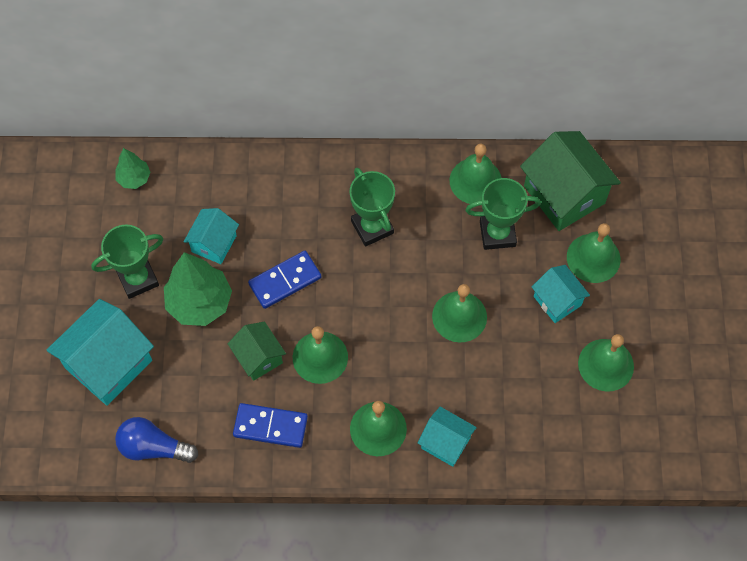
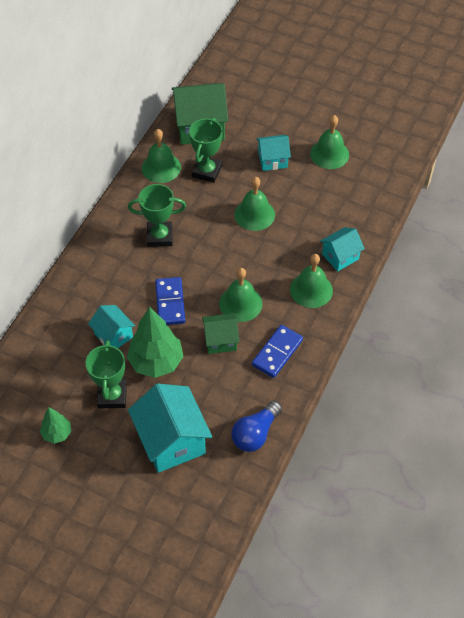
camera: 65 degrees left, 10 degrees down
(134, 178) = (25, 368): green tree -> green tree (57, 433)
(593, 258) = (253, 131): green bell -> none

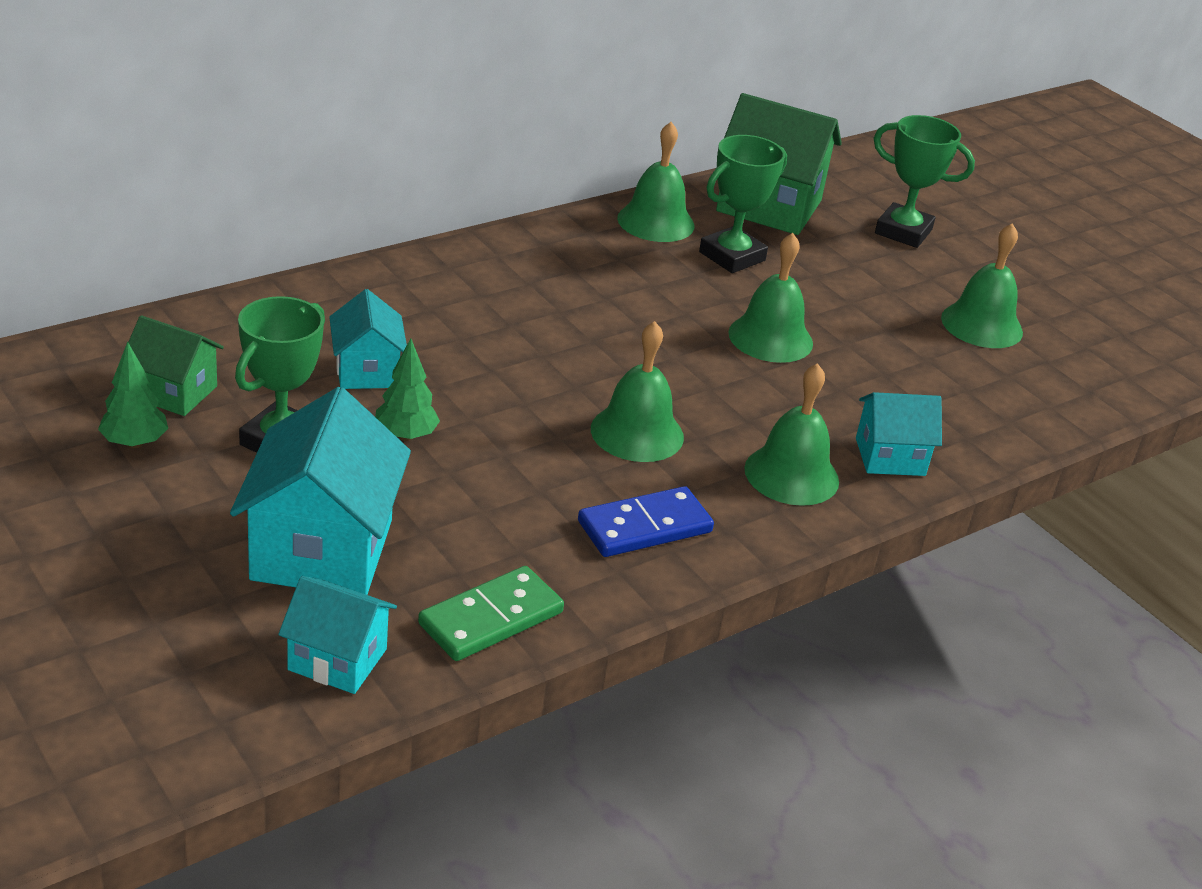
camera: 25 degrees right, 20 degrees down
(156, 362) = (405, 436): green tree -> green tree, size x0.54
(159, 236) = (572, 293): green trophy -> green trophy (903, 232)
(170, 302) = (508, 376): blue domino -> none
(220, 340) = (551, 462): green house -> green house (174, 392)
(255, 433) = (491, 618): blue light bulb -> green domino
(272, 160) = (865, 290): turquoise house -> turquoise house (337, 659)

